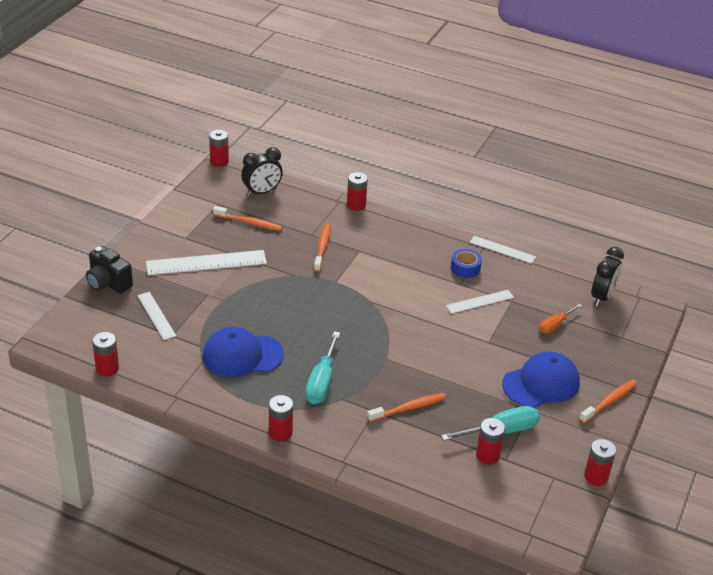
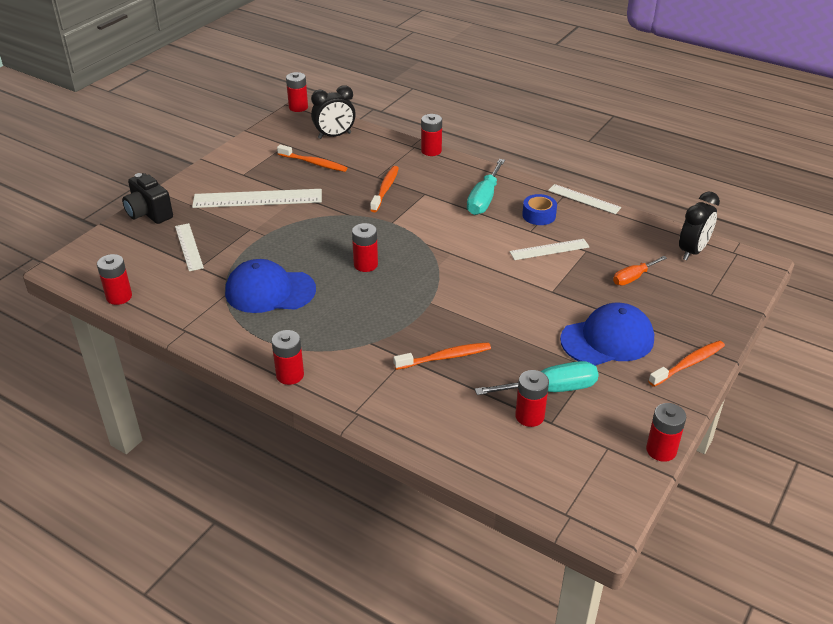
camera: 10 degrees right, 0 degrees up
(321, 325) = (365, 264): none -> red battery
(322, 382) = (351, 323): turquoise screwdriver -> turquoise screwdriver (484, 199)

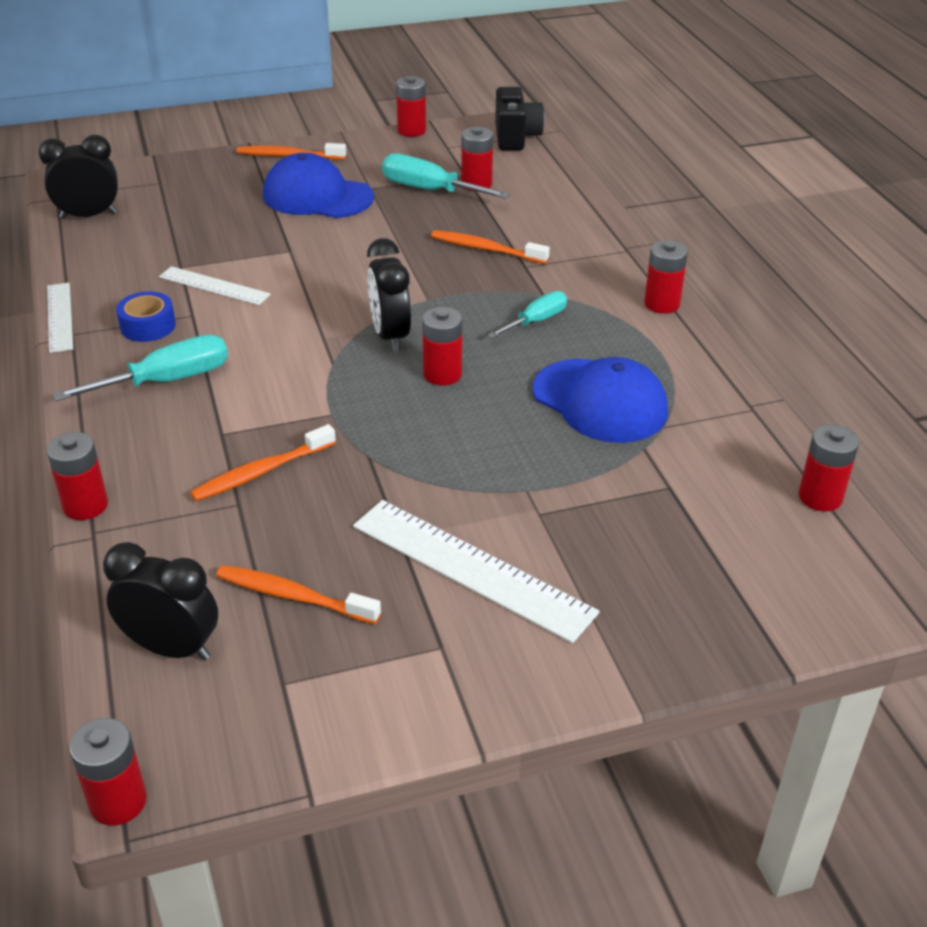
camera: 140 degrees left, 0 degrees up
(149, 213) = (686, 644): black camera -> black camera (516, 138)
(189, 247) = (661, 530): white ruler -> none
(313, 163) = (294, 596): orange toothbrush -> orange toothbrush turned 45 degrees counterclockwise
(353, 321) = (536, 321): none -> turquoise screwdriver
(419, 270) = (390, 336): none -> black clock
(633, 278) = (193, 224): orange screwdriver -> none

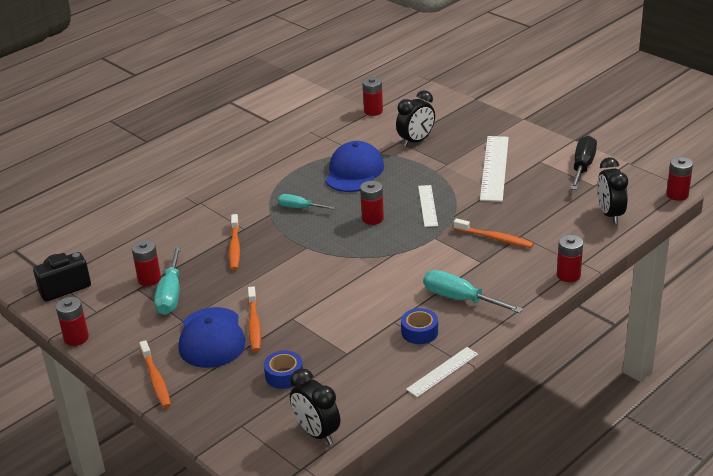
camera: 115 degrees left, 5 degrees down
(198, 220) = (284, 375): none -> blue tape
(214, 286) = (357, 328): white ruler -> white ruler (427, 206)
(294, 596) = (554, 199): orange toothbrush -> orange toothbrush (254, 324)
(362, 703) = (582, 167): none -> black screwdriver
(390, 336) = (353, 246): black clock -> black clock (416, 141)
(662, 304) = (252, 178): red battery -> none

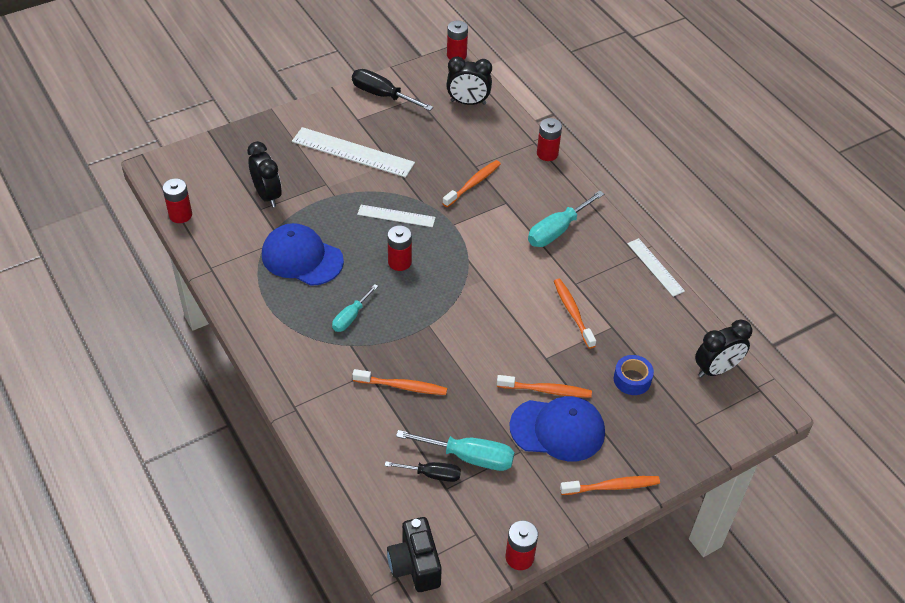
camera: 80 degrees left, 15 degrees up
(149, 279) = (432, 474): red battery -> black screwdriver
(354, 326) = (573, 313): none -> orange toothbrush
(419, 332) = (596, 269): blue tape -> none

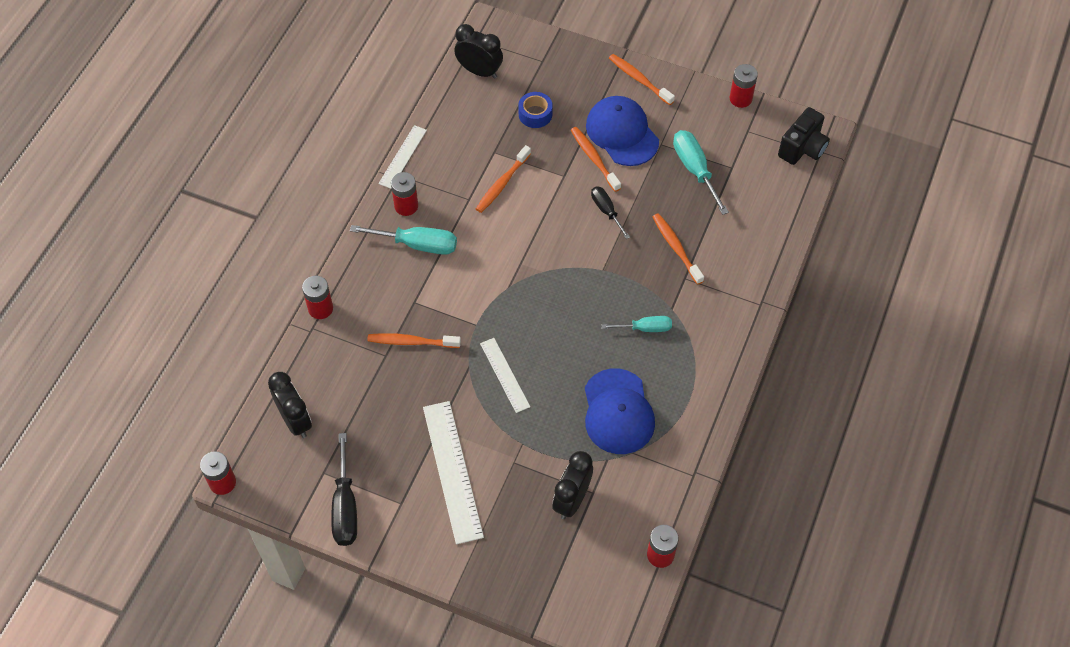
camera: 125 degrees left, 10 degrees up
(399, 262) = (556, 335): red battery -> red battery (406, 206)
(432, 474) = (729, 182): black screwdriver -> black screwdriver (606, 211)

